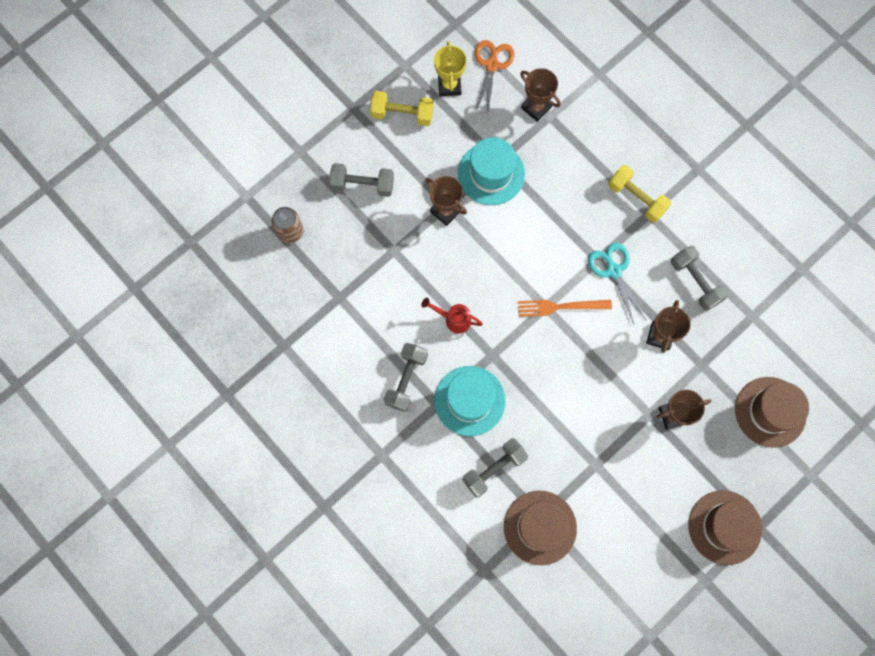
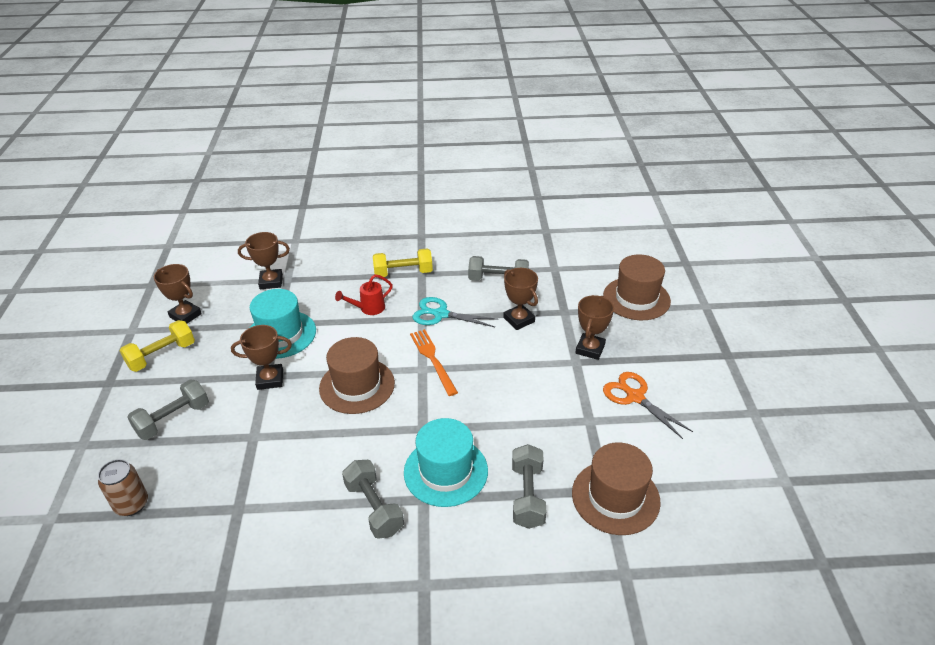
camera: 50 degrees left, 35 degrees down
(449, 85) = (185, 315): yellow trophy -> brown trophy
(453, 319) = (362, 434): red watering can -> red watering can (368, 309)
(492, 65) = (208, 285): orange scissors -> orange scissors (635, 397)
(560, 307) = (433, 359): orange fork -> orange fork turned 120 degrees clockwise
(724, 527) = (712, 373): brown hat -> brown hat (357, 386)

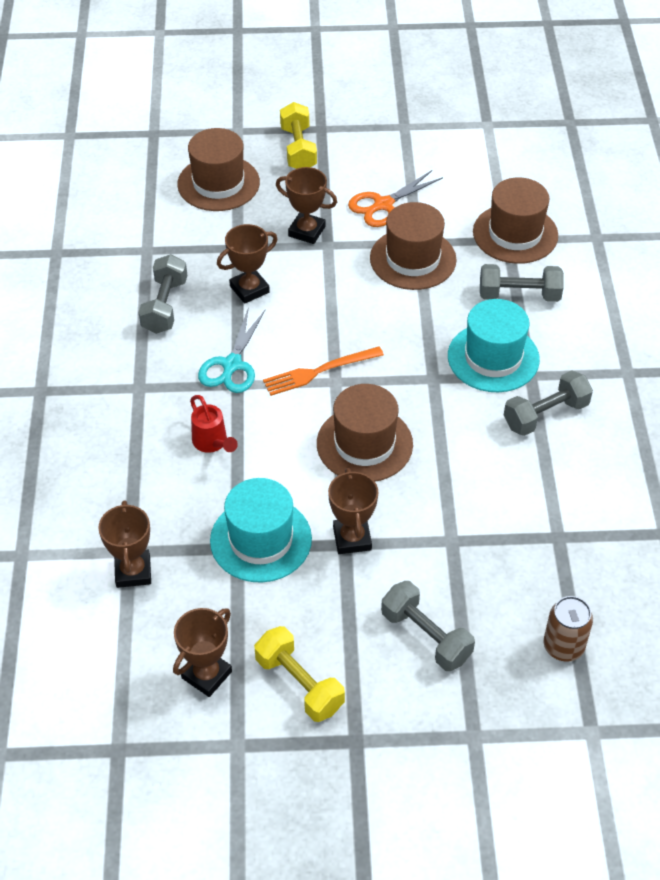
camera: 90 degrees left, 10 degrees up
(403, 273) = (134, 408): yellow dumbbell -> yellow dumbbell (298, 149)
(566, 417) = (413, 259): none -> brown hat

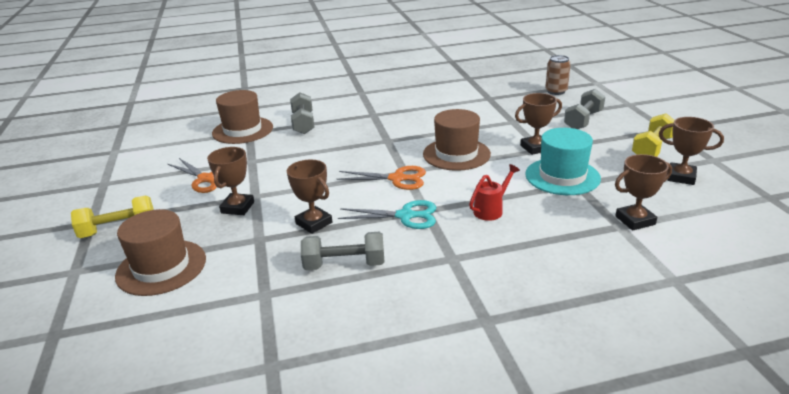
camera: 100 degrees left, 20 degrees down
(319, 371) = (397, 179): orange fork -> orange scissors
(413, 259) = (270, 160): brown hat -> none
(493, 357) = (362, 125): turquoise hat -> none
(545, 415) = (403, 108): grey dumbbell -> none

